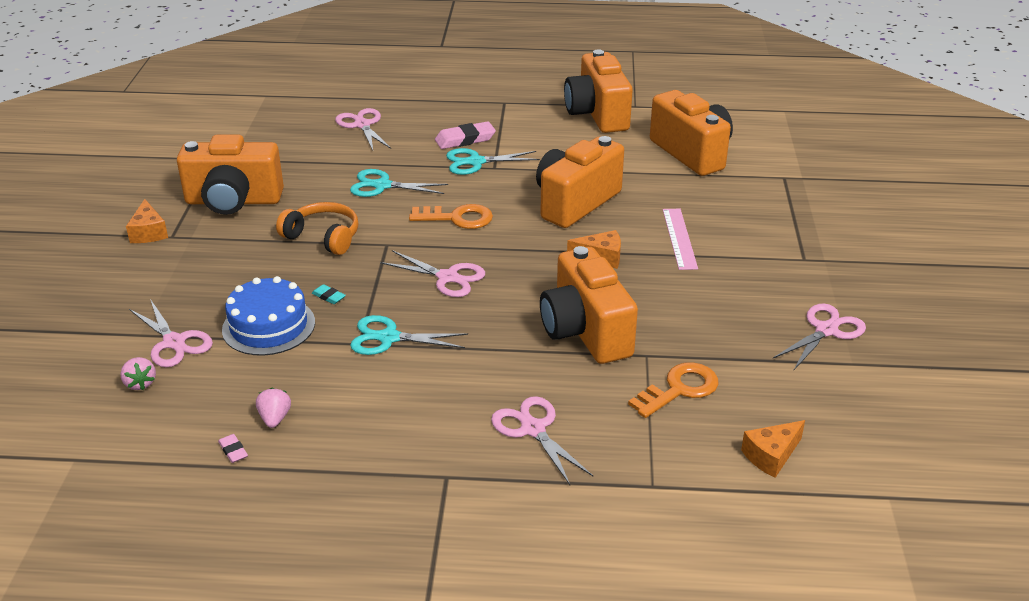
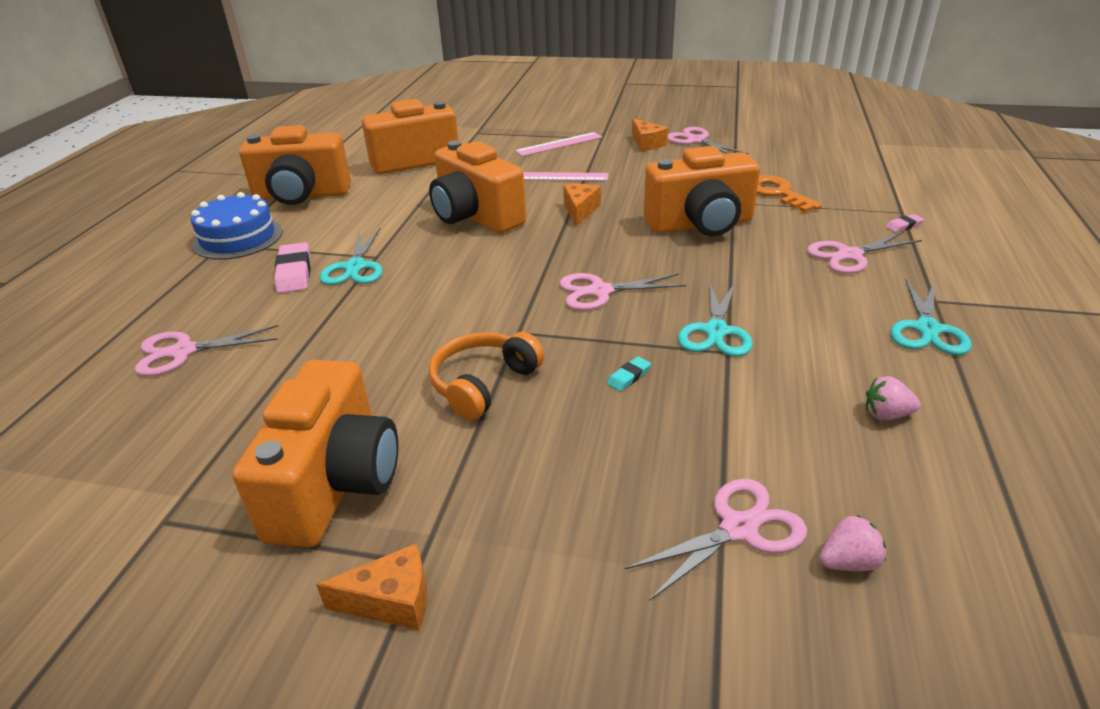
camera: 80 degrees left, 0 degrees up
(233, 451) = (960, 448): pink eraser -> pink eraser (903, 226)
(268, 326) = (694, 428): blue cake -> blue cake (238, 238)
(382, 185) = (372, 335): turquoise scissors -> turquoise scissors (927, 329)
(448, 277) = (600, 292): pink scissors -> pink scissors turned 135 degrees counterclockwise
(457, 218) = (478, 282): orange key -> none
(771, 456) = (848, 170): orange cheese -> orange cheese (646, 144)
(772, 232) = (559, 144): none -> pink ruler

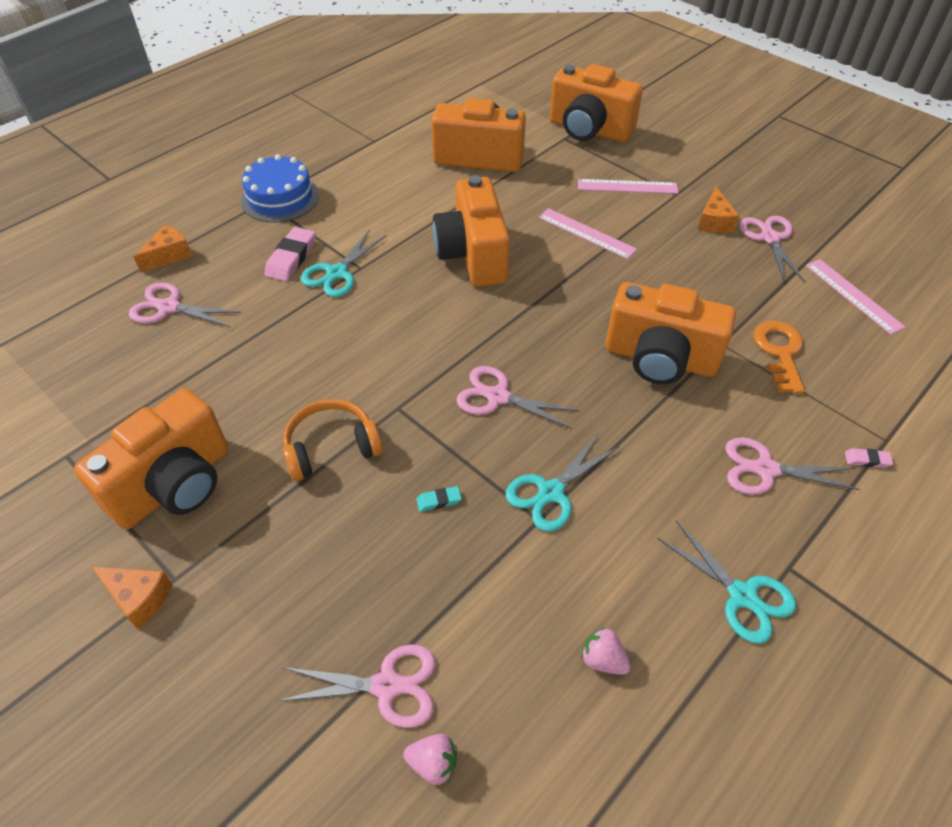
camera: 30 degrees right, 15 degrees up
(301, 196) = (359, 165): orange camera -> orange camera (589, 130)
(580, 211) = (567, 288): orange cheese -> orange cheese (169, 255)
(786, 151) = (853, 295): none -> pink ruler
(927, 329) = (742, 595): turquoise scissors -> turquoise scissors turned 90 degrees counterclockwise

